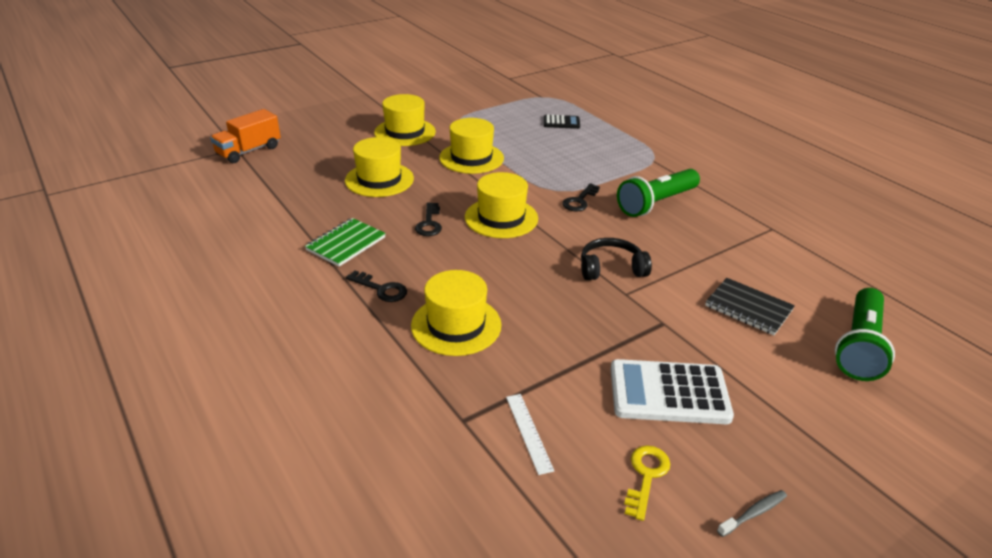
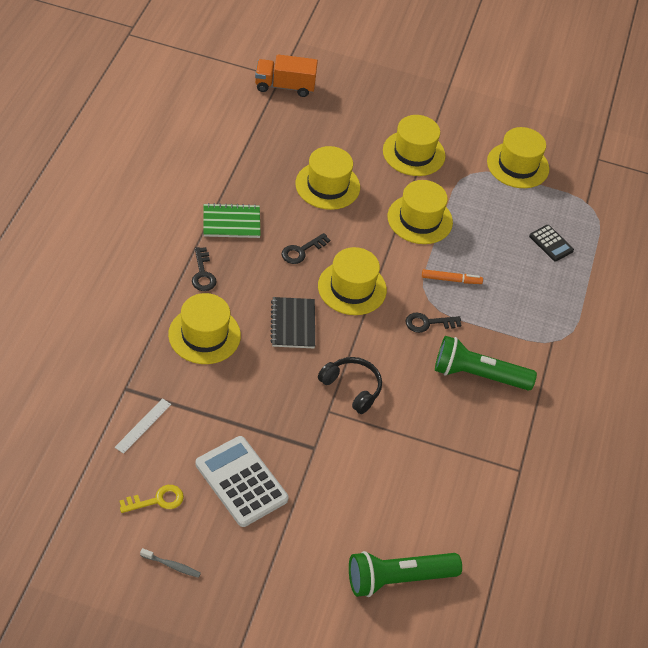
camera: 45 degrees right, 15 degrees up
(475, 103) = (518, 165): none -> yellow hat
(547, 172) = (451, 280): none -> orange marker
(748, 308) = (382, 493): black notebook -> black notebook (293, 324)

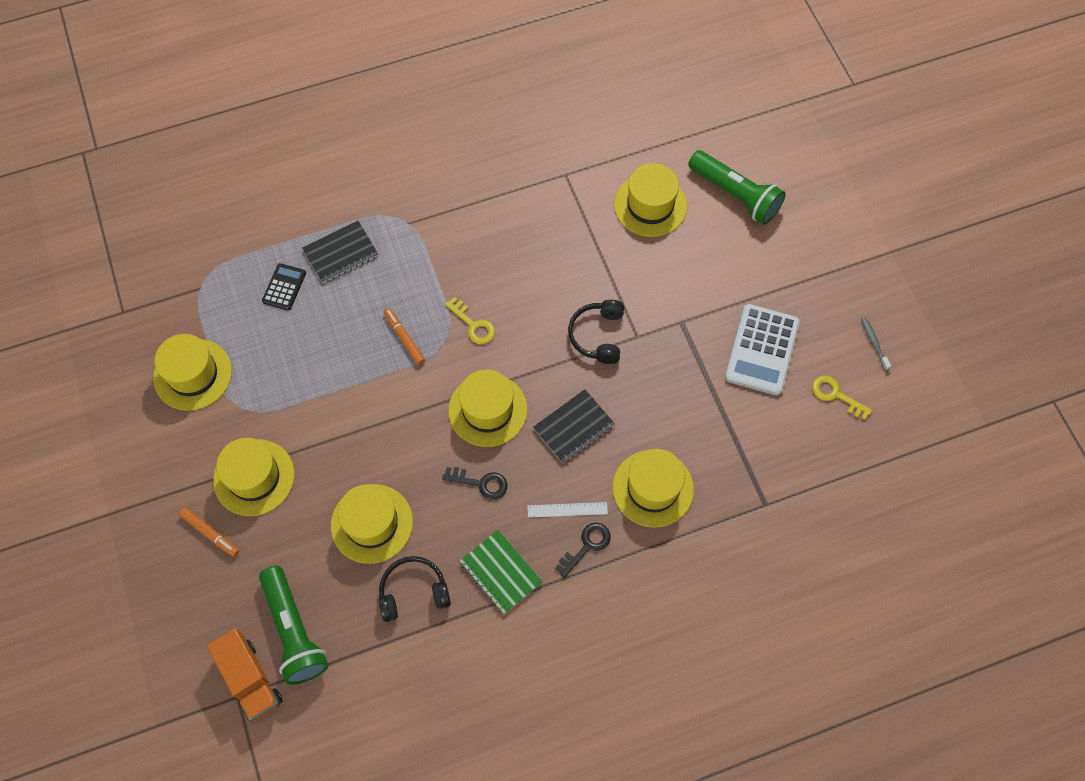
camera: 120 degrees left, 15 degrees up
(143, 425) = (785, 460): white ruler -> white ruler (567, 510)
(262, 177) = (413, 592): none -> black headphones
(394, 117) = (210, 533): none -> orange marker
(420, 219) = (347, 411): yellow hat -> yellow hat (650, 205)
(428, 323) = (473, 324): black key -> yellow key
(478, 375) = (496, 254): green flashlight -> green flashlight (294, 631)
(556, 288) = (341, 253): none -> black notebook

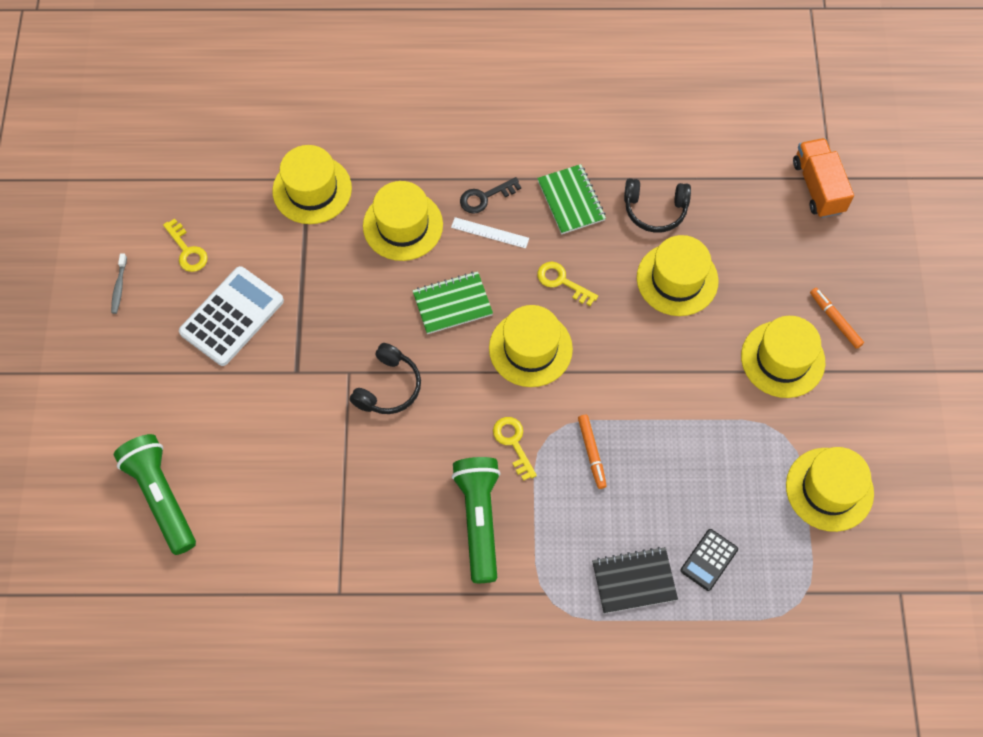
camera: 160 degrees left, 0 degrees up
(294, 631) = (771, 212): green flashlight -> green flashlight (479, 520)
(480, 483) = (562, 282): black key -> yellow key
(573, 427) = (452, 304): black notebook -> green notebook
(650, 205) = (261, 518): yellow hat -> yellow hat (312, 189)

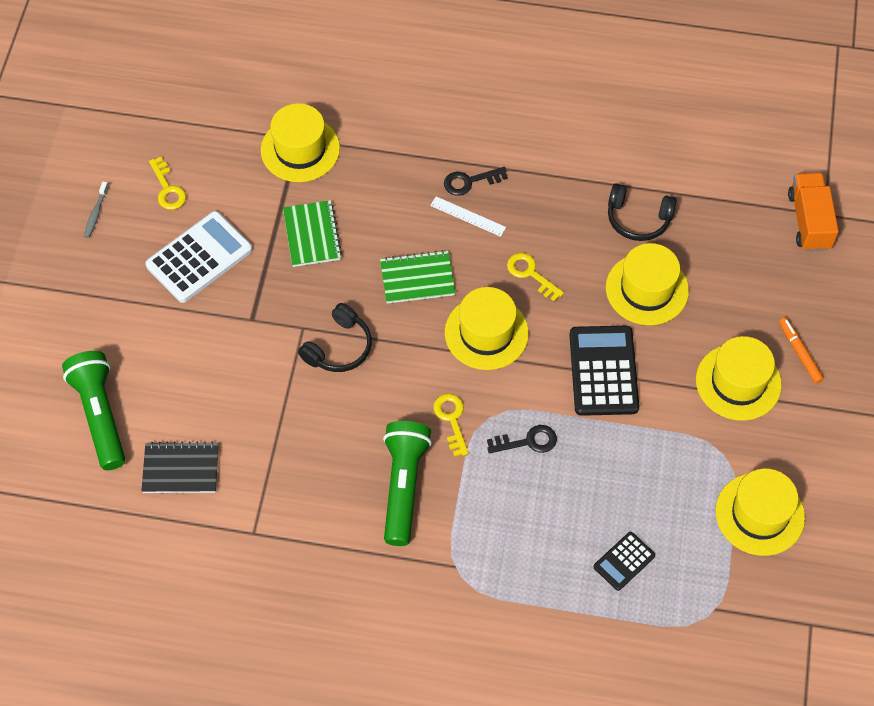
camera: 10 degrees right, 5 degrees down
(403, 225) = (383, 196): yellow hat -> none
(571, 200) = (555, 197): green notebook -> green notebook (312, 235)
(591, 453) = (527, 441): orange marker -> black key
(634, 581) = (545, 569): black notebook -> black notebook (181, 469)
(651, 369) = (603, 371): none -> black calculator

